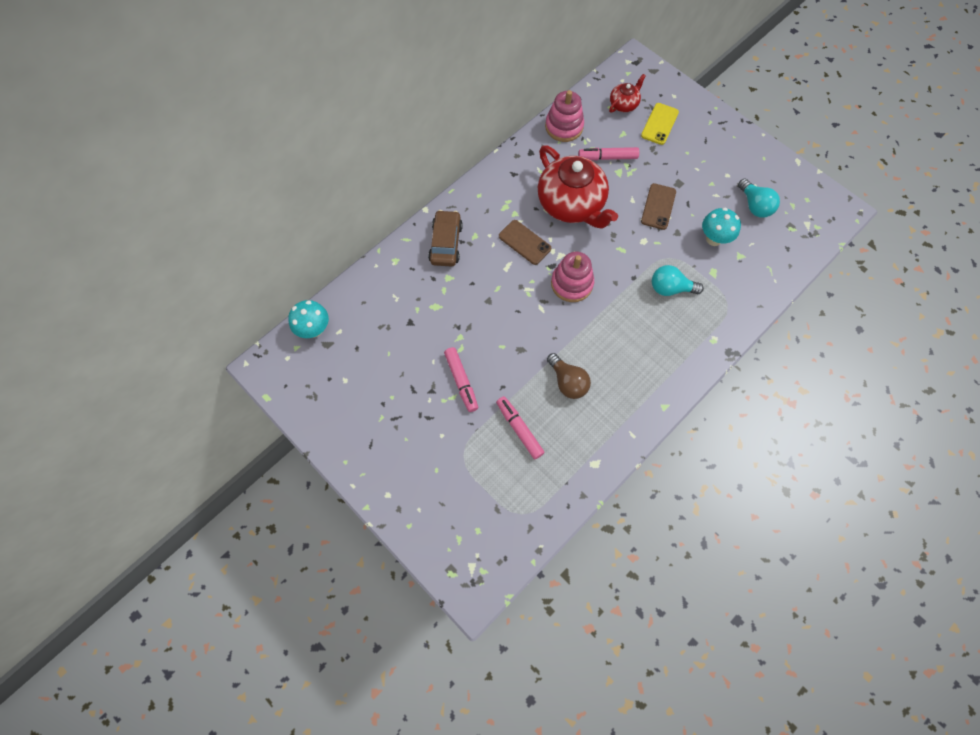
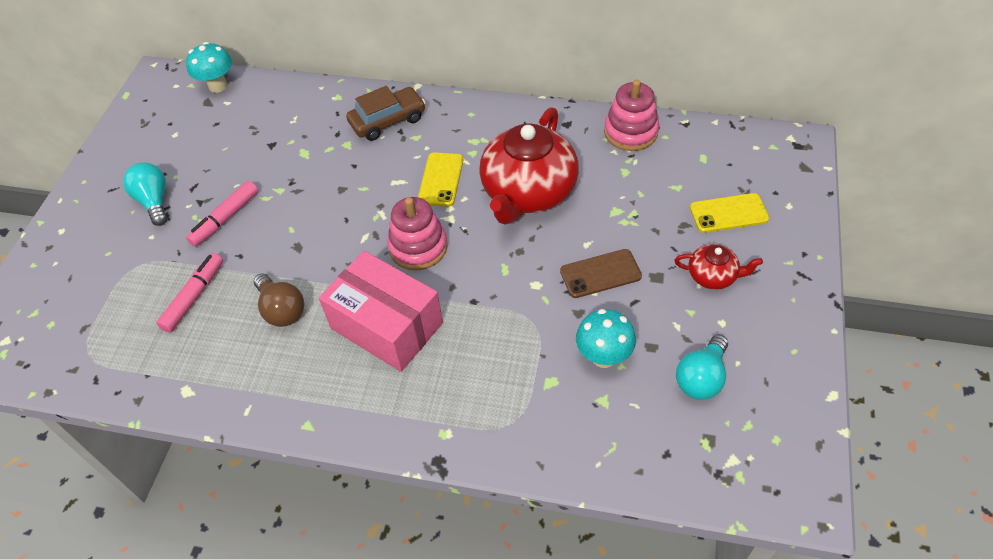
camera: 60 degrees right, 15 degrees down
(524, 242) = (441, 179): brown phone -> yellow phone
(567, 382) = (282, 310): brown light bulb -> brown light bulb turned 60 degrees counterclockwise
(607, 157) = (626, 191): pink marker -> none
(620, 331) = (386, 326): none -> pink box
(624, 104) = (721, 166): red teapot -> red teapot (713, 276)
(670, 288) = (487, 346): turquoise light bulb -> turquoise light bulb (154, 201)

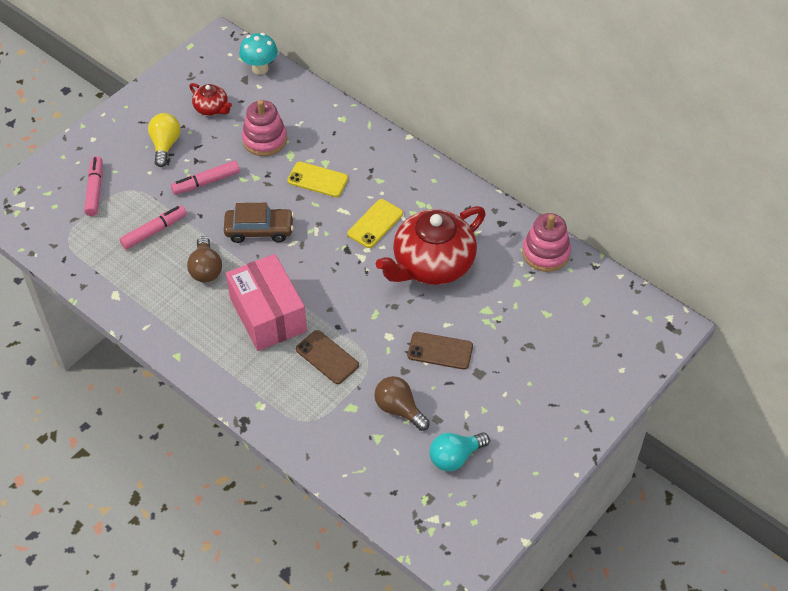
camera: 25 degrees right, 0 degrees up
(94, 284) = (95, 190): none -> pink marker
(154, 201) = (165, 145): turquoise light bulb -> yellow light bulb
(388, 121) = (367, 157): brown car -> brown car (259, 230)
(418, 247) = (325, 268): pink stacking toy -> pink stacking toy (265, 140)
(485, 340) = (327, 357): none -> brown phone
(603, 357) = (399, 409): turquoise mushroom -> brown light bulb
(713, 276) = (520, 393): red teapot -> red teapot (212, 108)
(728, 213) = (570, 353): yellow phone -> yellow phone (317, 180)

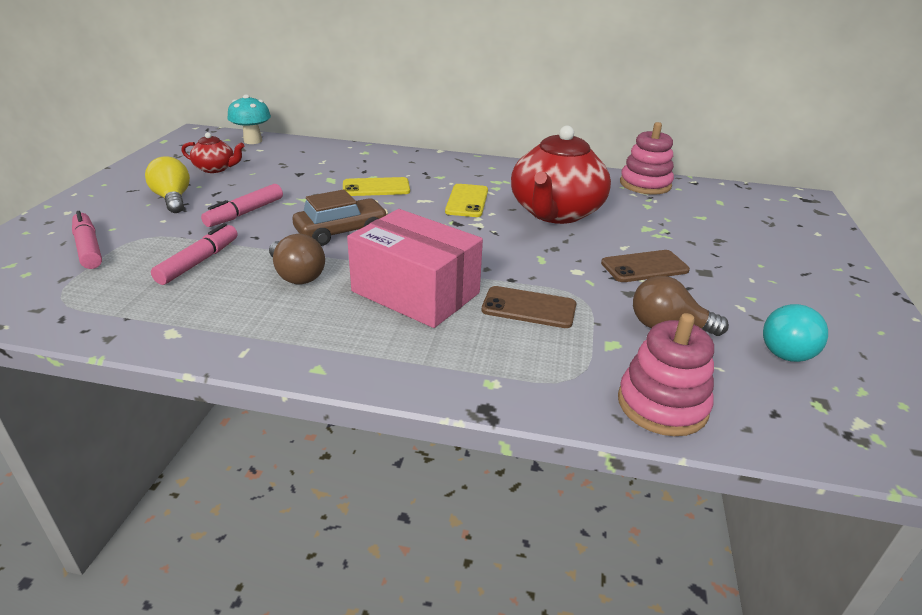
camera: 30 degrees left, 20 degrees down
(265, 140) = (293, 176): pink stacking toy -> pink stacking toy (662, 405)

